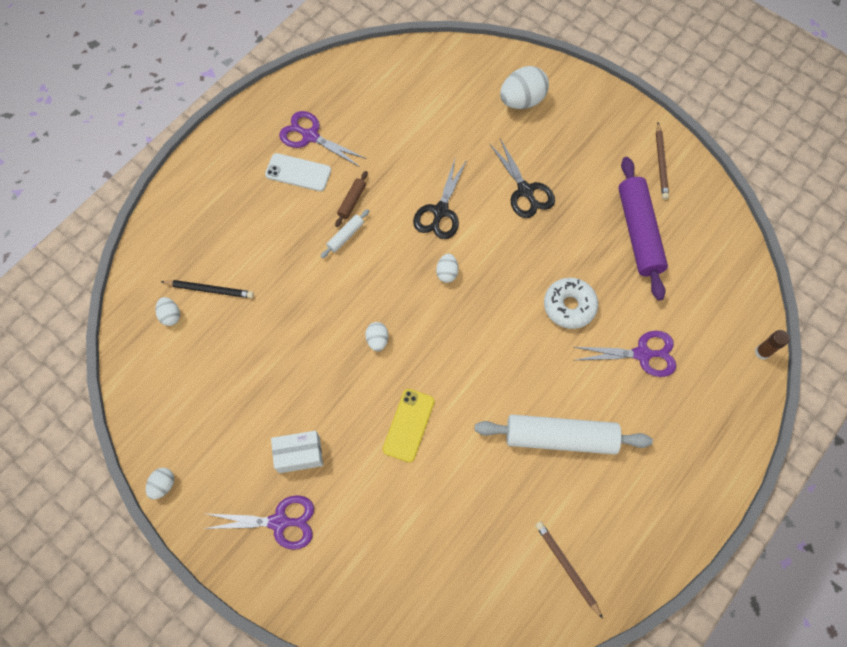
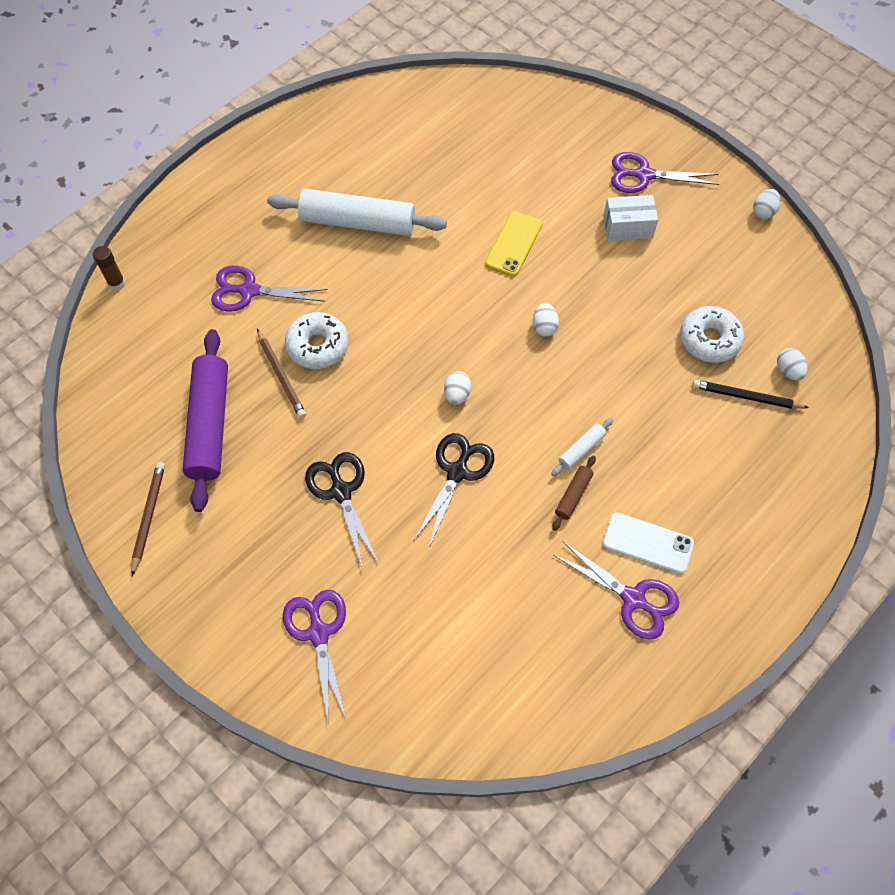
camera: 175 degrees left, 5 degrees down
(234, 339) = (709, 340): none -> white donut
(522, 100) = (318, 633): white egg -> purple scissors
(567, 567) = (374, 125): brown pencil -> brown pencil (281, 376)

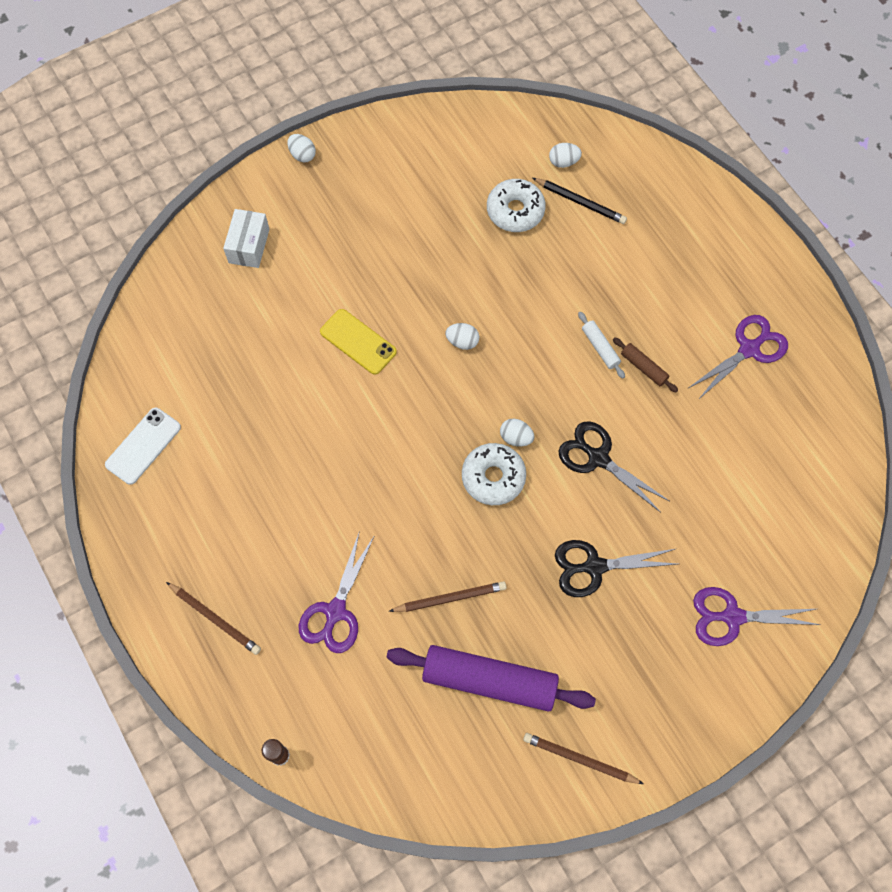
camera: 75 degrees left, 5 degrees up
(224, 208) = (215, 619): none -> brown pencil
(318, 346) = (424, 555): white donut -> white donut (493, 477)
(358, 222) = (281, 483): white rolling pin -> none
(628, 227) = (370, 237): white box -> white box (249, 246)
(644, 175) = (314, 204): purple scissors -> none
(647, 543) = (701, 323): white phone -> white phone (143, 446)
(746, 397) = (580, 202): black pencil -> black pencil turned 90 degrees counterclockwise
(763, 211) = (390, 121): white egg -> white egg (302, 155)

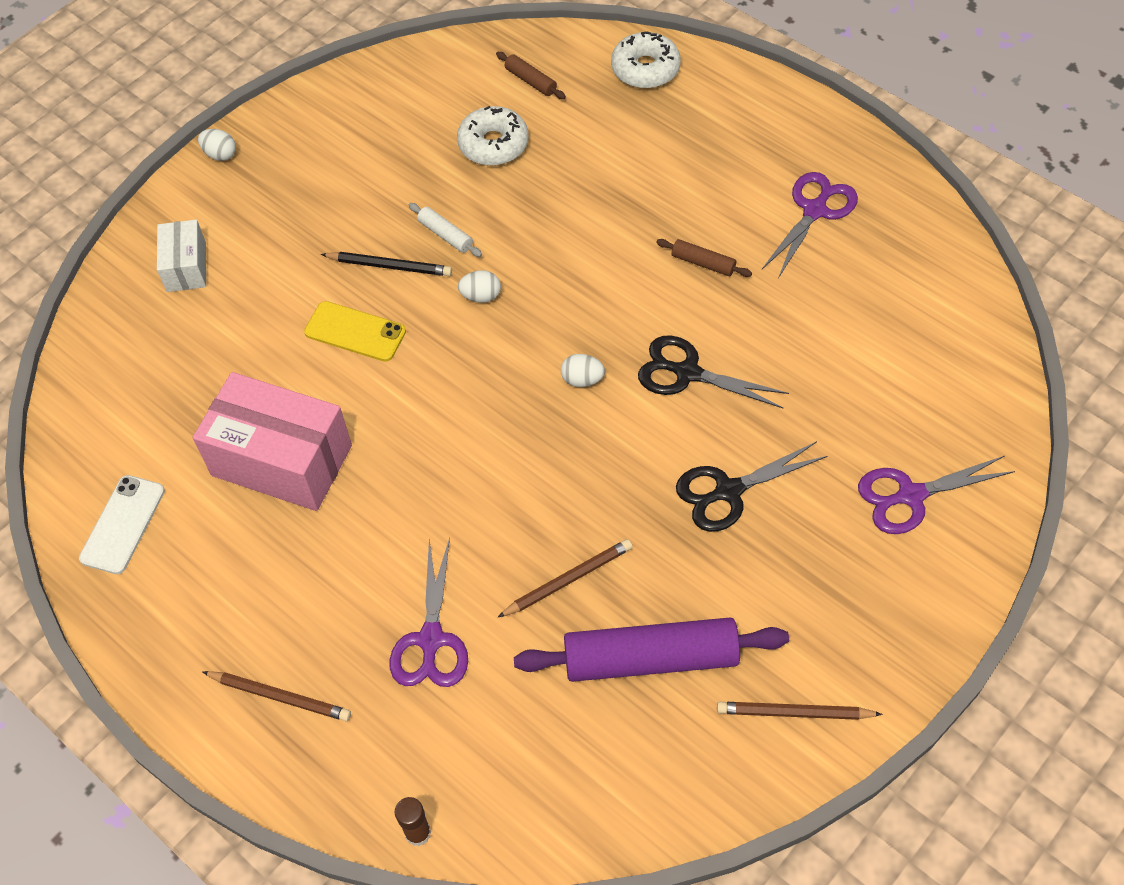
camera: 15 degrees left, 10 degrees down
(272, 431) = (282, 460): none -> pink box
(493, 477) = (571, 430): white donut -> white donut (645, 69)
(563, 162) = (531, 81): white egg -> brown rolling pin
(580, 202) = (565, 116): black pencil -> black pencil (390, 266)
(600, 347) = (645, 257): white rolling pin -> white rolling pin (445, 235)

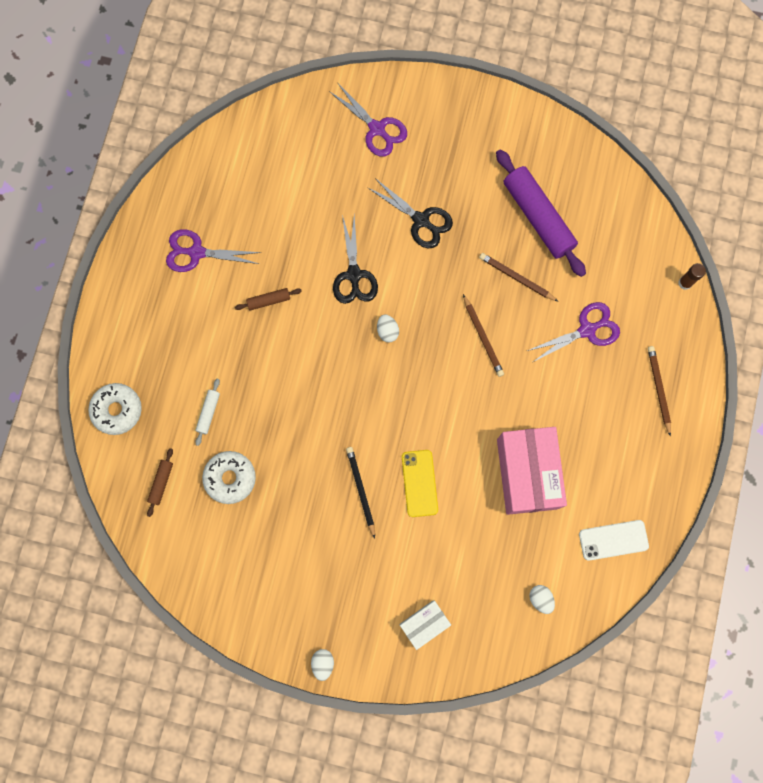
camera: 120 degrees left, 20 degrees up
(445, 235) = (320, 468): white rolling pin -> white rolling pin (208, 413)
(481, 296) = (356, 421): white egg -> white egg (540, 599)
(703, 263) = (269, 300): brown rolling pin -> brown rolling pin turned 75 degrees clockwise
(794, 713) = (530, 139): brown pencil -> brown pencil (483, 337)

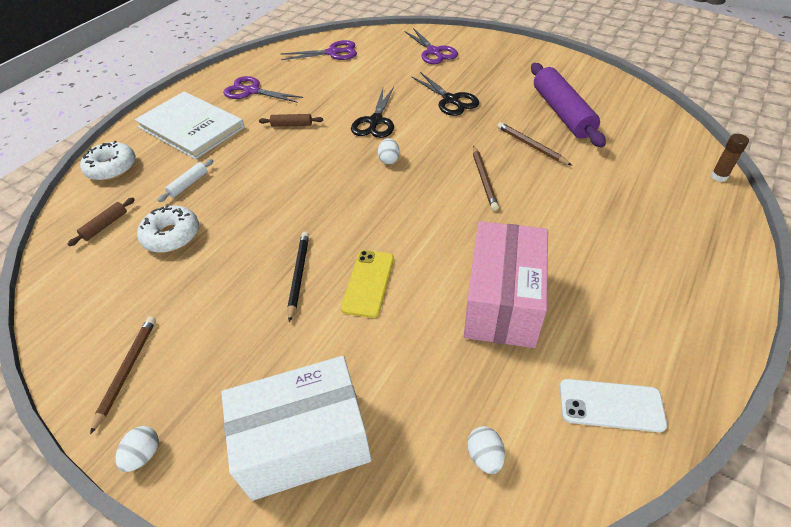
camera: 20 degrees right, 30 degrees down
(162, 329) = (191, 127): none -> white book
(424, 624) = (305, 442): white box -> white box, size x1.88
(587, 330) = (601, 193): purple scissors -> purple scissors (333, 53)
(658, 389) = (686, 256): brown pencil -> brown pencil (127, 371)

